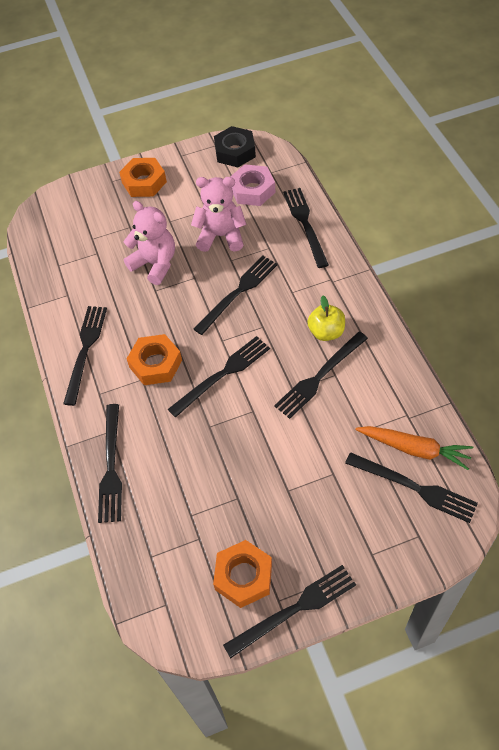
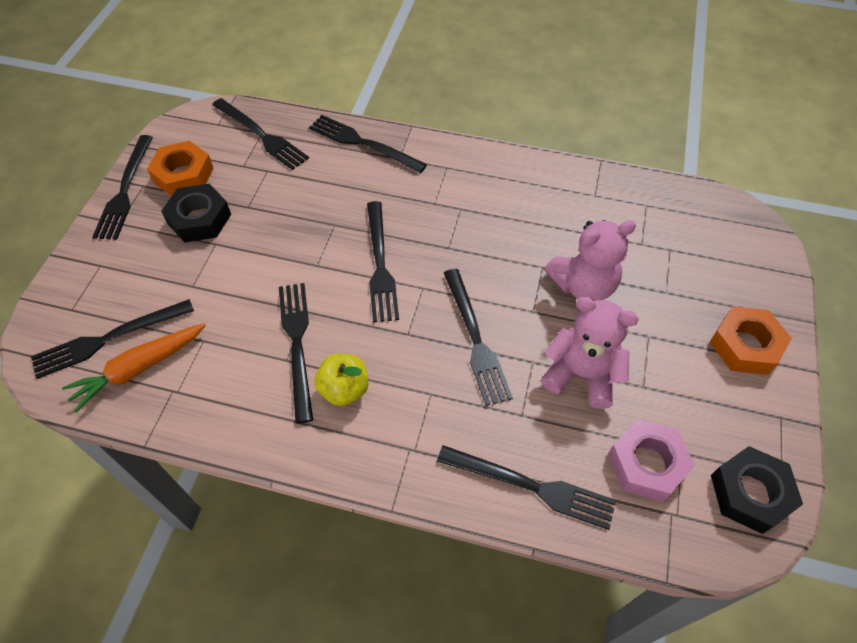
camera: 120 degrees right, 0 degrees up
(85, 350) = (507, 178): black fork -> black fork (261, 135)
(155, 364) = (442, 220): orange nut -> none
(221, 236) = (581, 374): pink teddy bear -> pink teddy bear turned 105 degrees counterclockwise
(276, 522) = (199, 219): none -> black nut

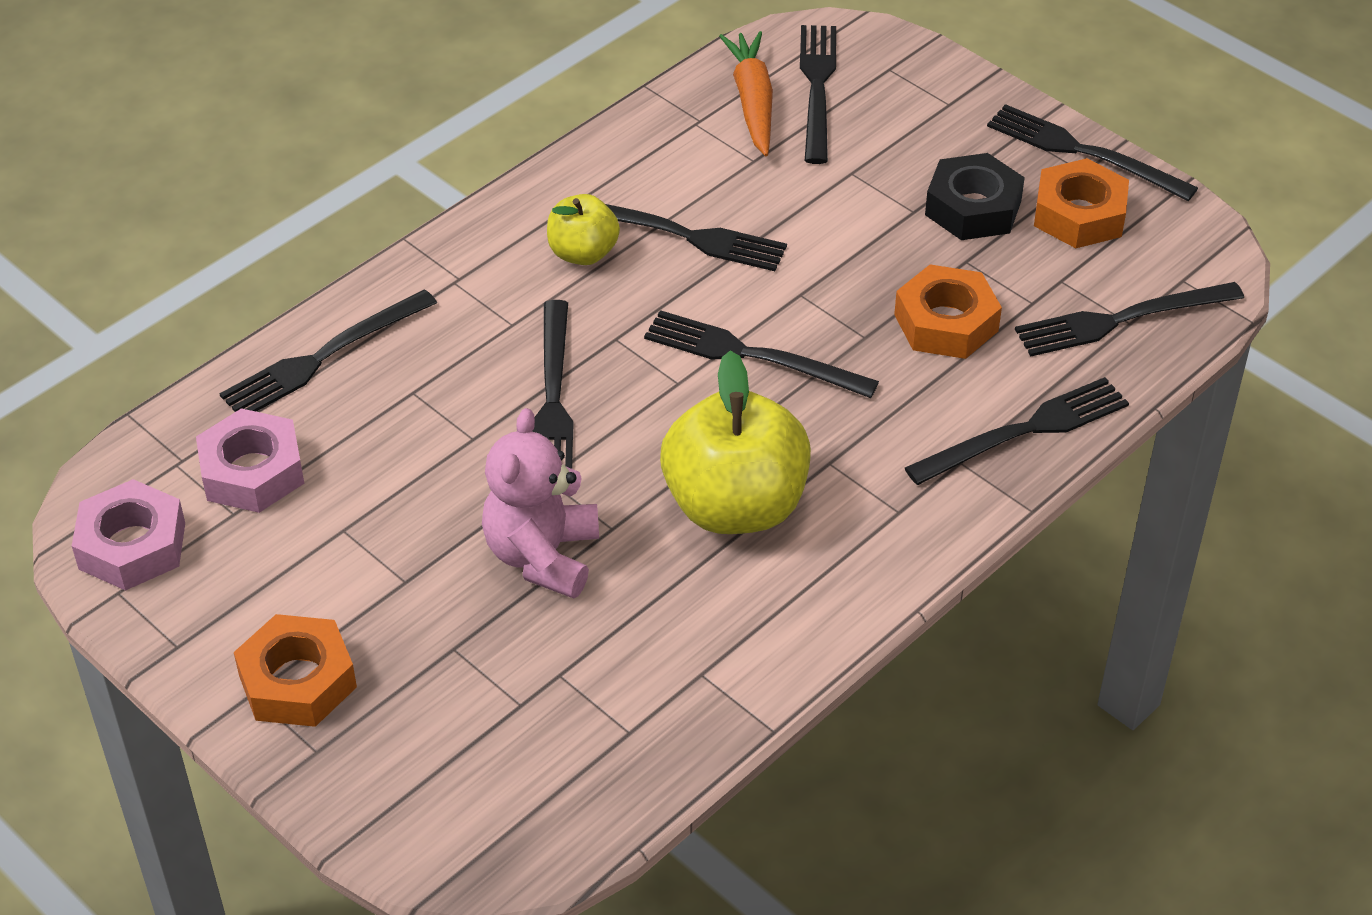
camera: 120 degrees right, 10 degrees down
(303, 197) = (946, 323): none -> orange nut
(475, 339) = (552, 398): black fork -> black fork turned 105 degrees counterclockwise
(490, 225) = (735, 506): none -> yellow apple
(581, 374) = (413, 476): pink teddy bear -> none
(750, 493) = (132, 545): black nut -> pink nut

